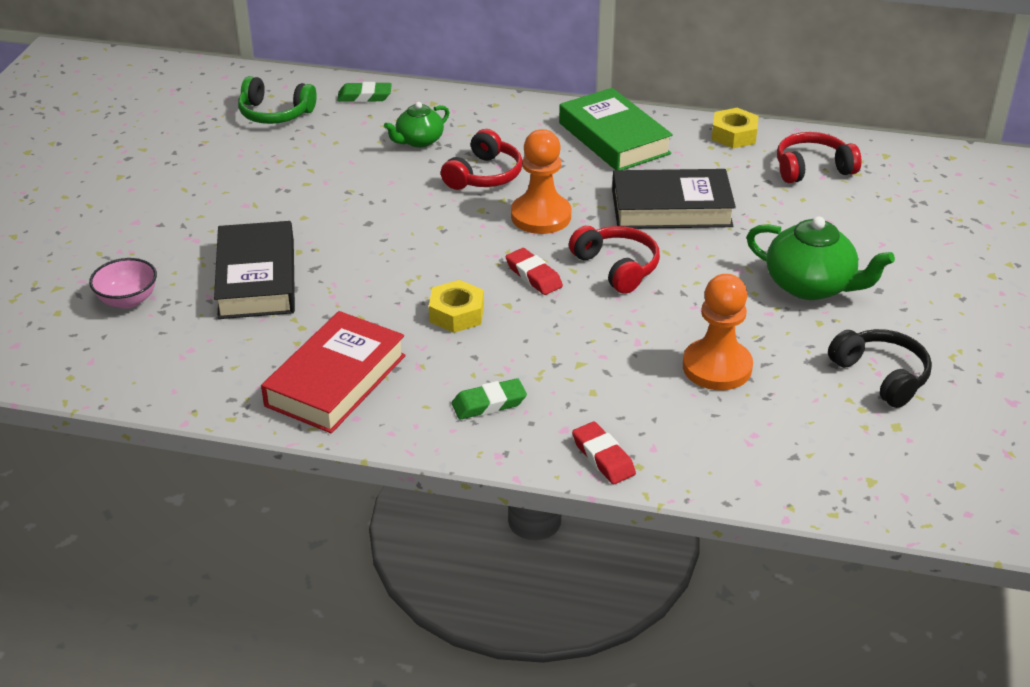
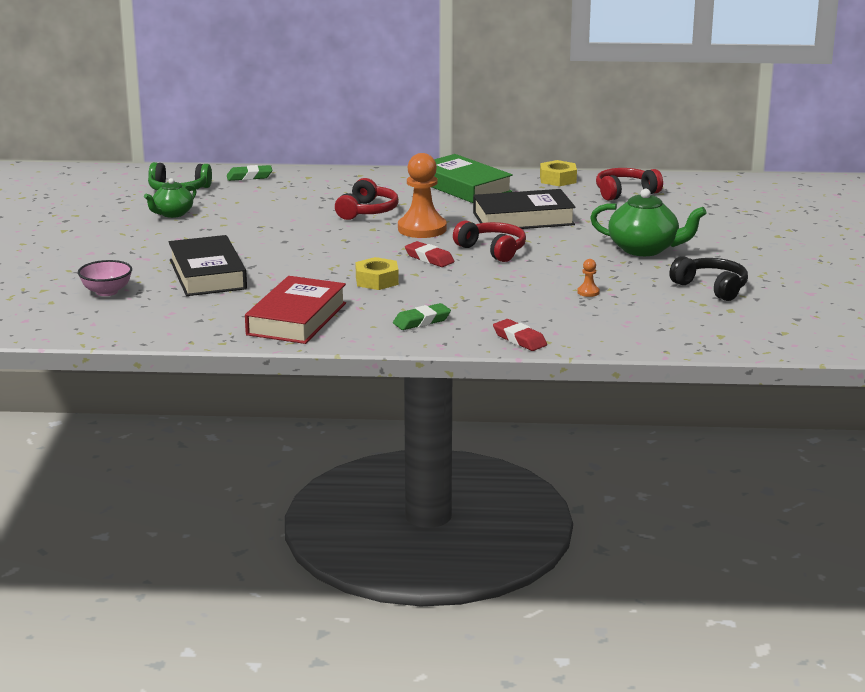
camera: 10 degrees left, 15 degrees down
(418, 141) = (305, 197): green teapot -> green teapot (172, 214)
(717, 367) = (588, 292): orange pawn -> orange pawn, size x0.41

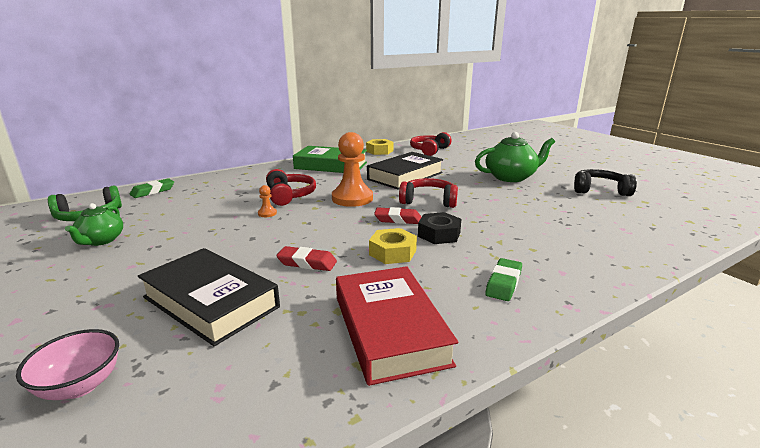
camera: 35 degrees left, 0 degrees up
(441, 279) = (439, 234): none -> black nut
(519, 339) = (607, 273): red eraser -> red eraser (307, 263)
(588, 292) = (550, 214): orange pawn -> orange pawn (267, 213)

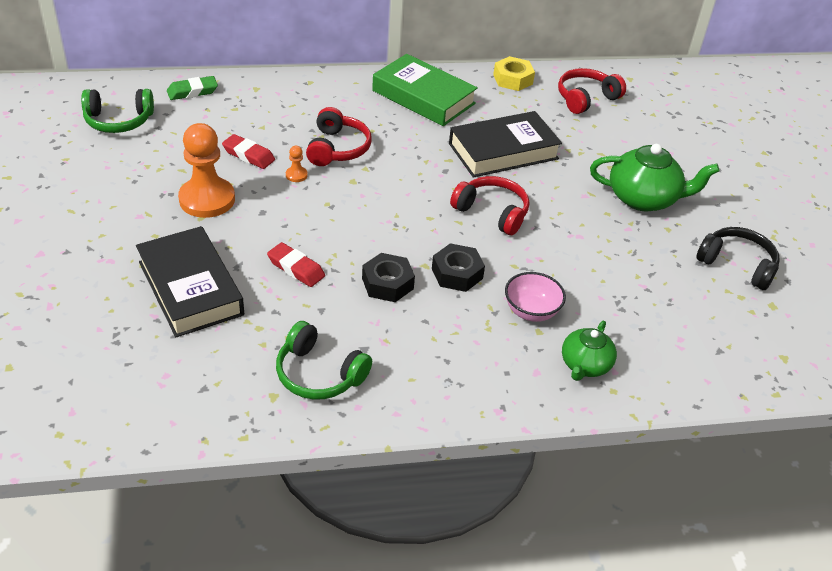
camera: 20 degrees right, 20 degrees up
(80, 385) = (76, 337): pink bowl -> pink bowl (531, 311)
(101, 240) = (121, 167): green teapot -> green teapot (584, 365)
(352, 198) = (405, 178): orange pawn -> orange pawn (207, 199)
(390, 329) = (319, 374): red book -> green headphones
(392, 252) = (387, 283): yellow nut -> black nut
(398, 219) = (431, 234): red eraser -> red eraser (248, 155)
(503, 283) = (463, 363): green eraser -> none

